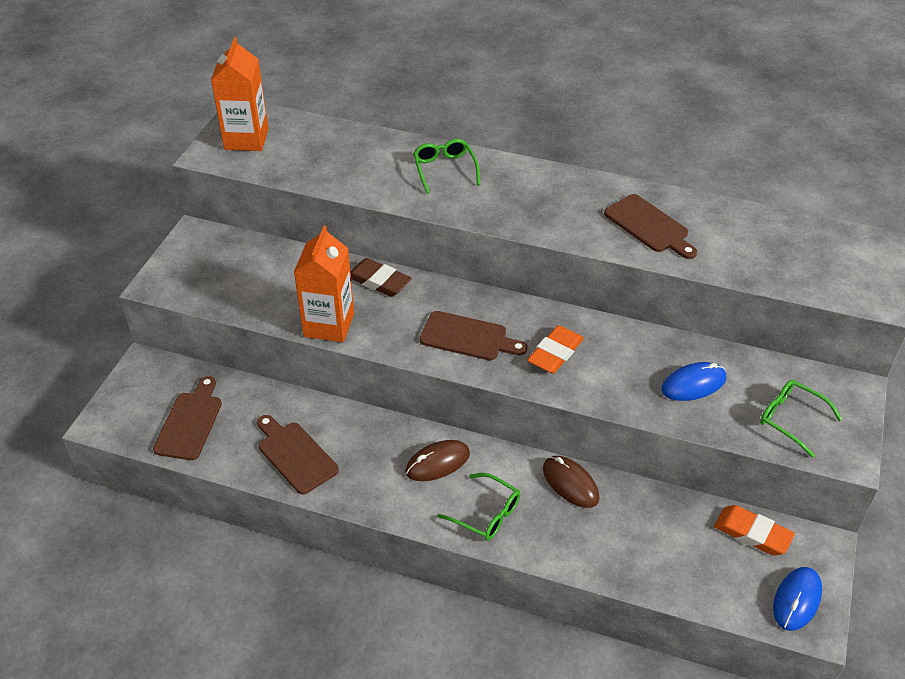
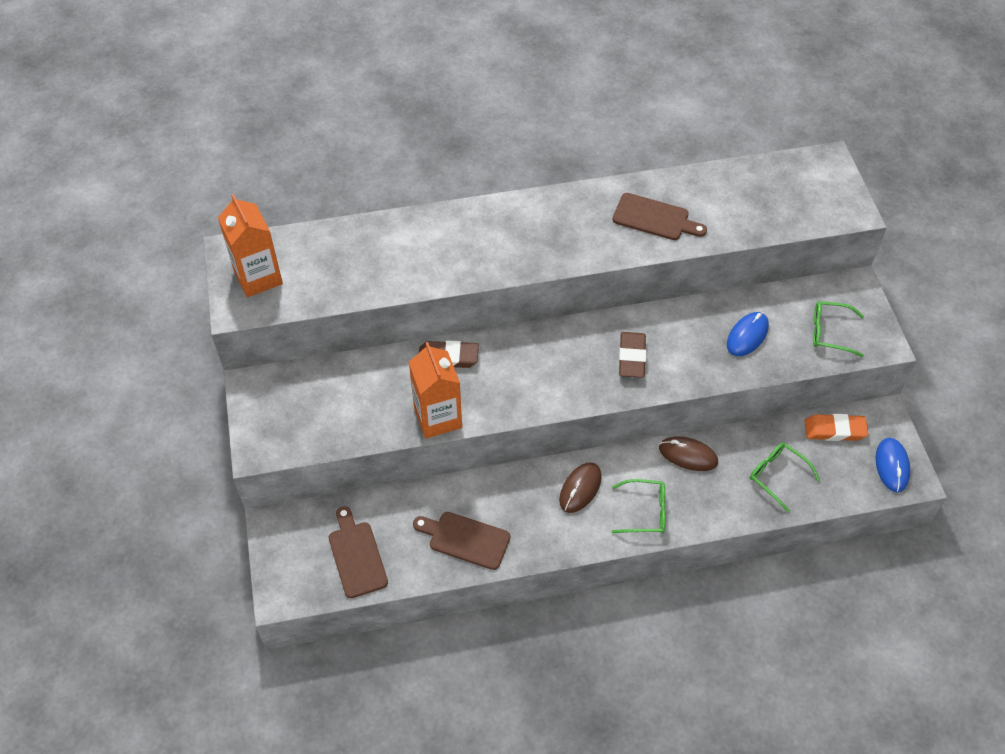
camera: 30 degrees left, 10 degrees up
(445, 170) = (457, 234): green glasses -> green glasses (777, 476)
(467, 337) = (556, 375): brown cutting board -> none
(555, 353) = (631, 357): orange eraser -> brown eraser

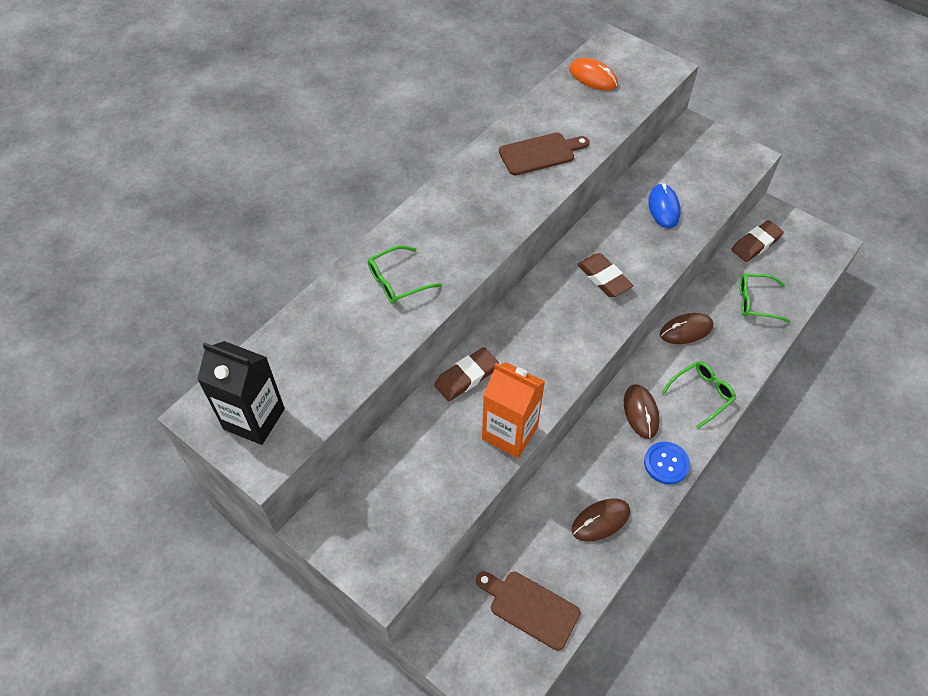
camera: 40 degrees left, 0 degrees up
(258, 277) = (254, 419): orange carton -> black carton
(465, 539) = (600, 520): brown cutting board -> brown mouse
(559, 539) = (666, 463): none -> blue button
(773, 181) = (593, 77): none -> orange mouse
(830, 332) = (712, 170): green glasses -> green glasses (397, 281)
(834, 430) = (756, 244): orange eraser -> brown eraser
(892, 466) = (813, 243): blue mouse -> none

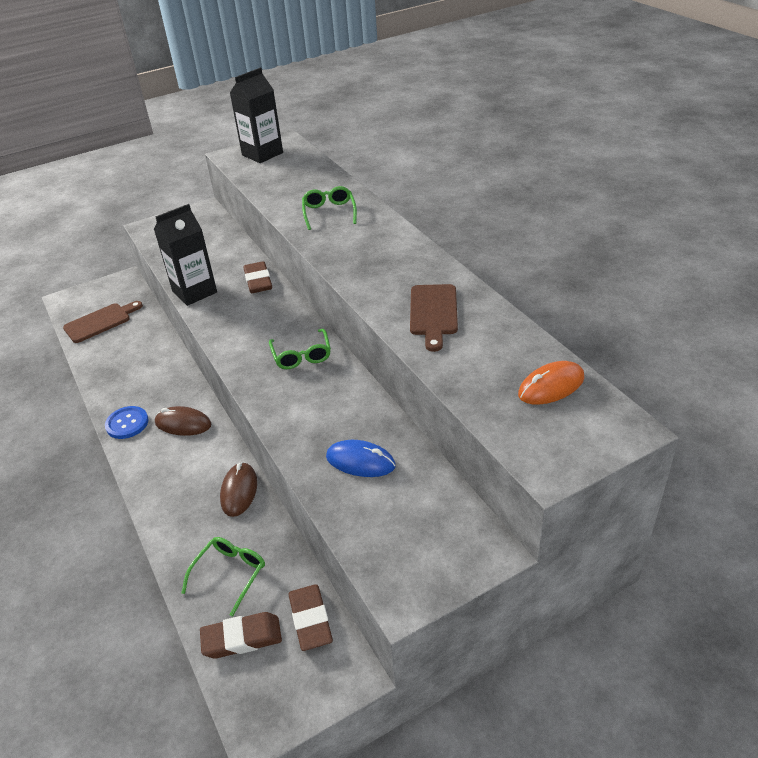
camera: 115 degrees right, 15 degrees down
(510, 433) = (194, 292): orange carton -> black carton
(600, 520) = (121, 370): brown mouse -> none
(604, 278) = (296, 382): brown eraser -> brown eraser (242, 638)
(701, 394) = (165, 474): green glasses -> green glasses (301, 355)

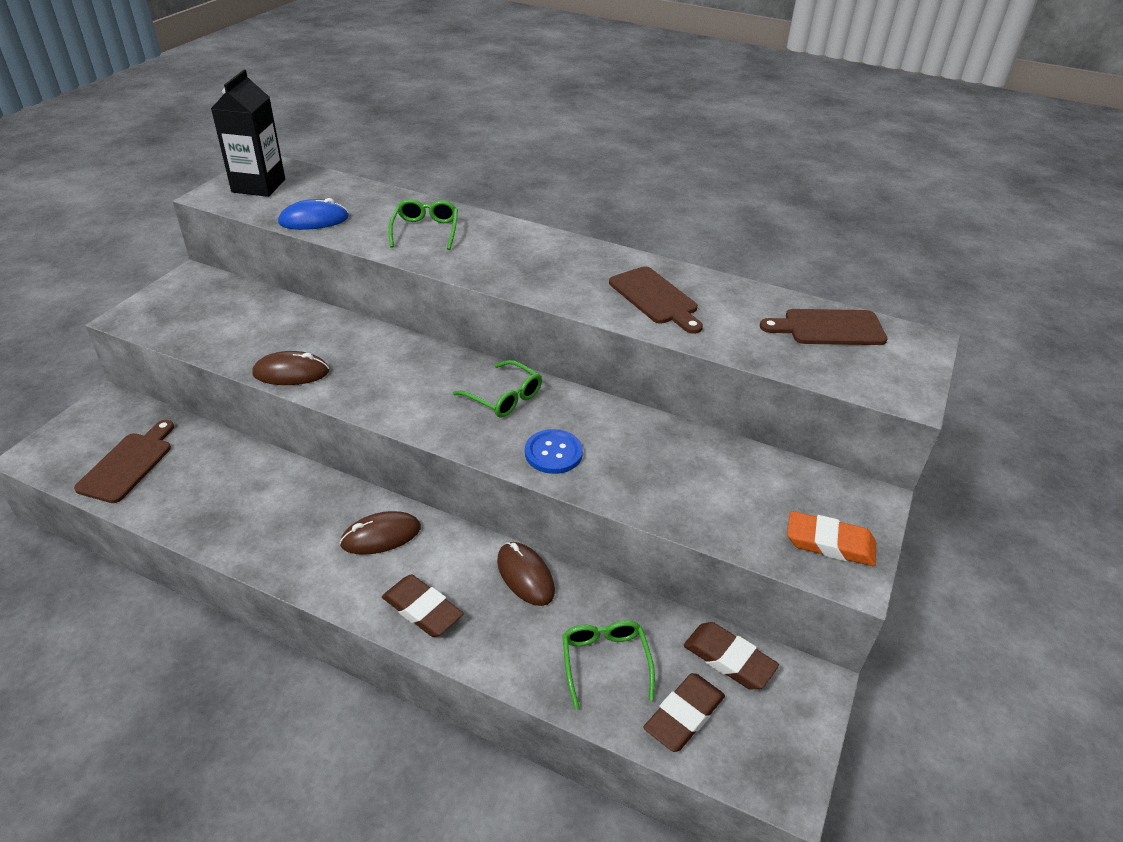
camera: 40 degrees left, 0 degrees up
(127, 423) = (304, 566): blue button -> blue button (553, 453)
(194, 292) = (291, 373): black carton -> brown mouse
(258, 281) = (362, 337): brown eraser -> brown eraser (422, 610)
(329, 213) = (425, 231): green glasses -> green glasses turned 45 degrees clockwise
(360, 461) = (680, 475): blue mouse -> blue mouse (314, 220)
(414, 566) = (829, 543): none -> orange eraser
(551, 386) = (829, 328): orange mouse -> brown cutting board

